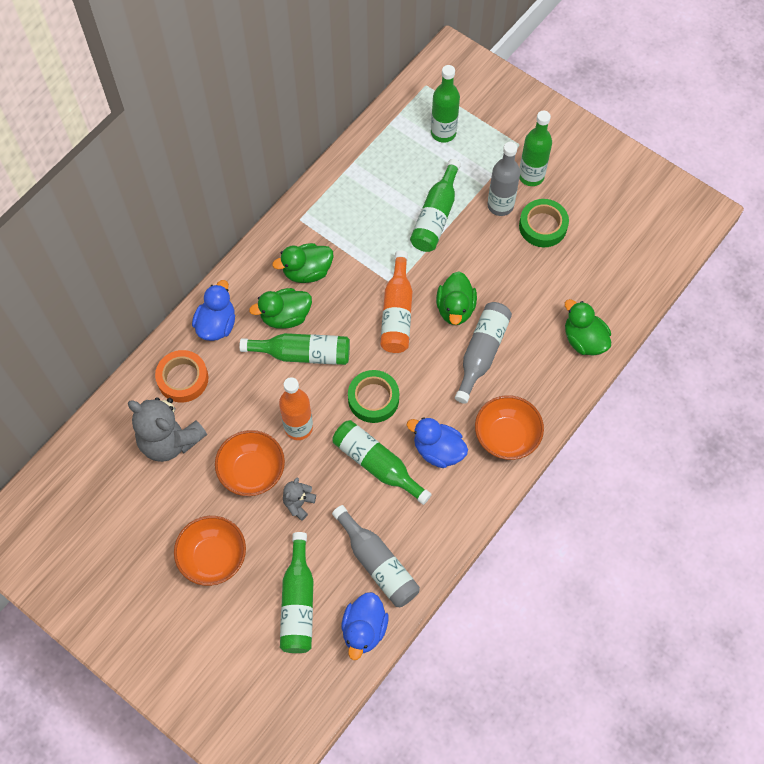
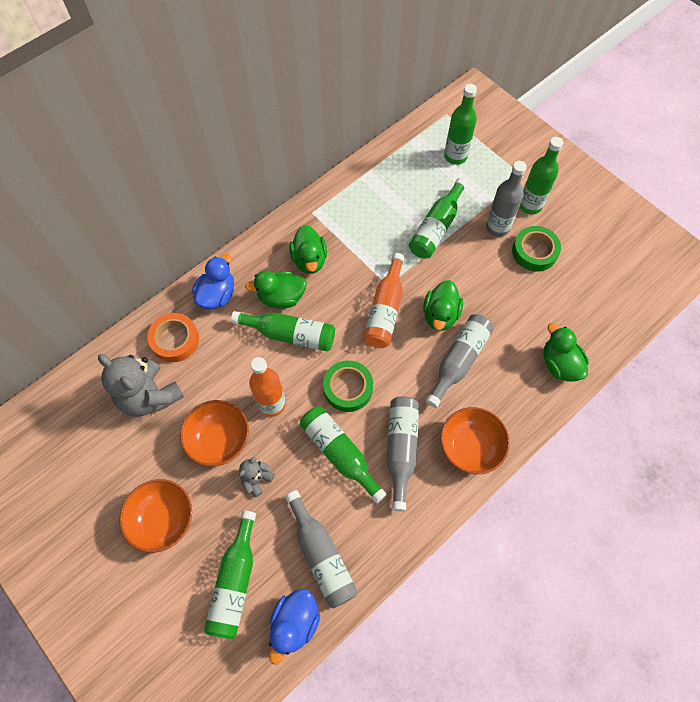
camera: 10 degrees right, 0 degrees up
(307, 272) = (309, 260): green duck -> green duck turned 90 degrees counterclockwise
(438, 450) = (401, 449): blue duck -> grey bottle

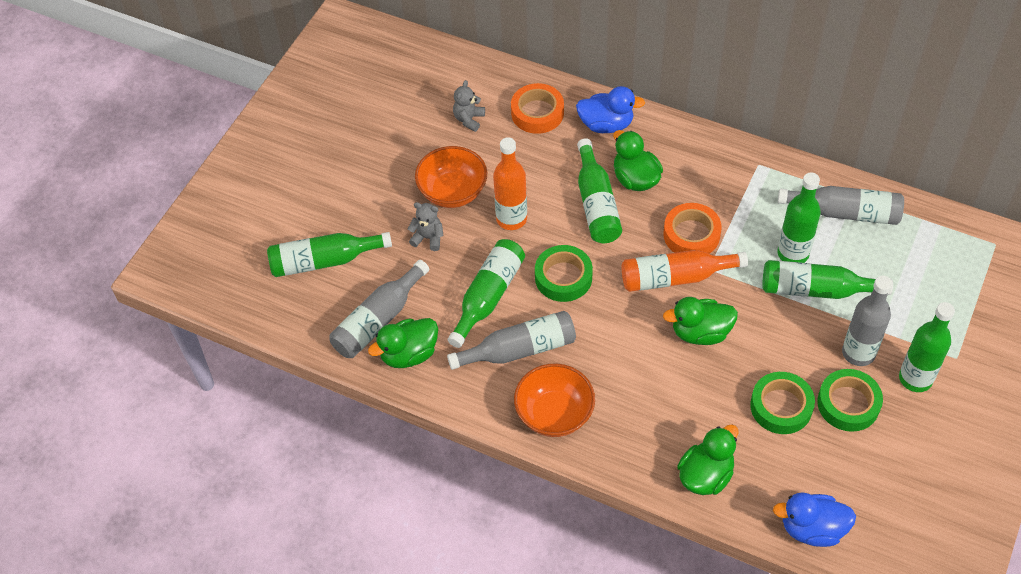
camera: 70 degrees right, 10 degrees down
(149, 396) = (469, 119): grey teddy bear -> grey teddy bear, size x0.49
(163, 519) = (356, 182): orange bowl -> none
(294, 623) = (306, 323): blue duck -> blue duck (812, 529)
(309, 260) = (696, 185): green duck -> green duck (409, 354)
(352, 283) = (691, 234): none -> orange tape
(455, 156) = (935, 275): green bottle -> green bottle (793, 253)
(459, 361) = (652, 370): grey bottle -> grey bottle (845, 213)
(521, 292) = (781, 406): none -> green tape

